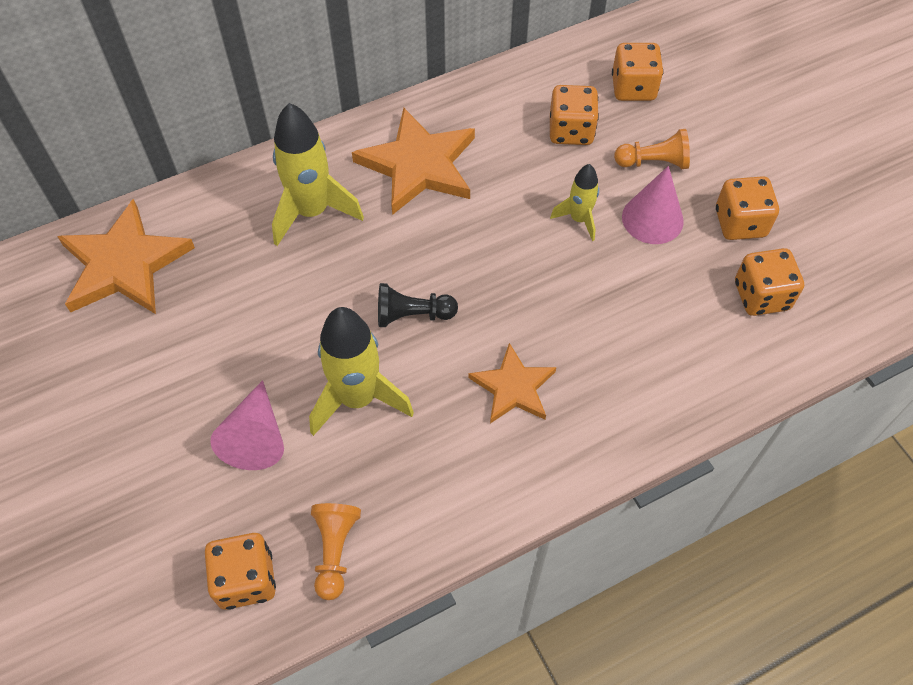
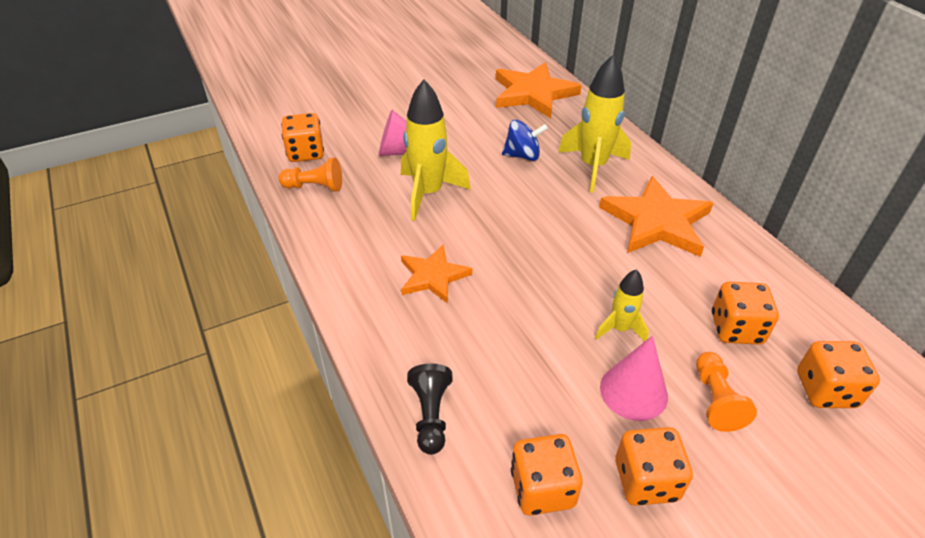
camera: 90 degrees right, 15 degrees down
(281, 286) = (522, 156): none -> blue spinning top
(412, 315) = (501, 219): black pawn -> black pawn (431, 415)

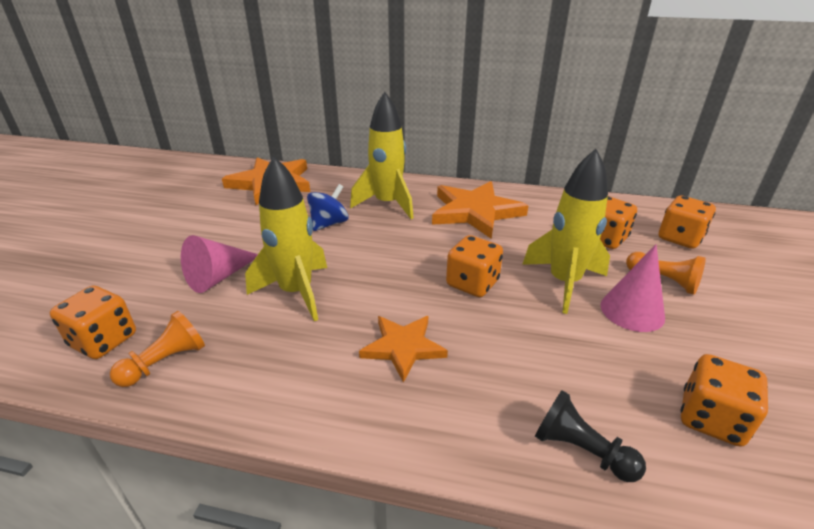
camera: 50 degrees left, 10 degrees down
(619, 329) = (564, 282): yellow rocket -> yellow rocket, size x1.82
(646, 480) = (725, 354): orange dice -> orange dice (472, 283)

